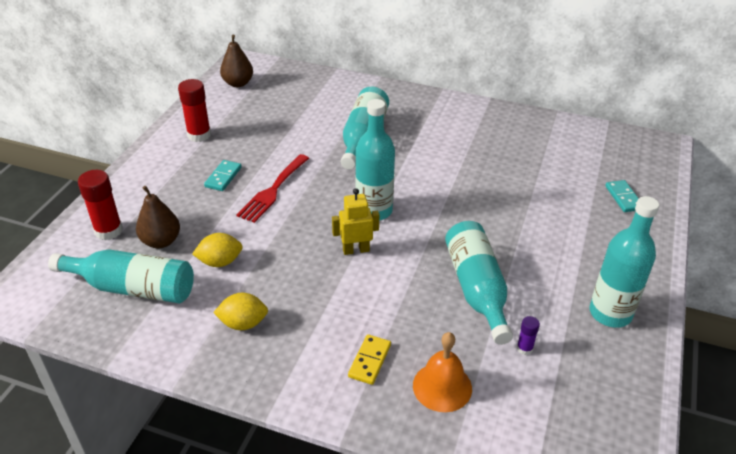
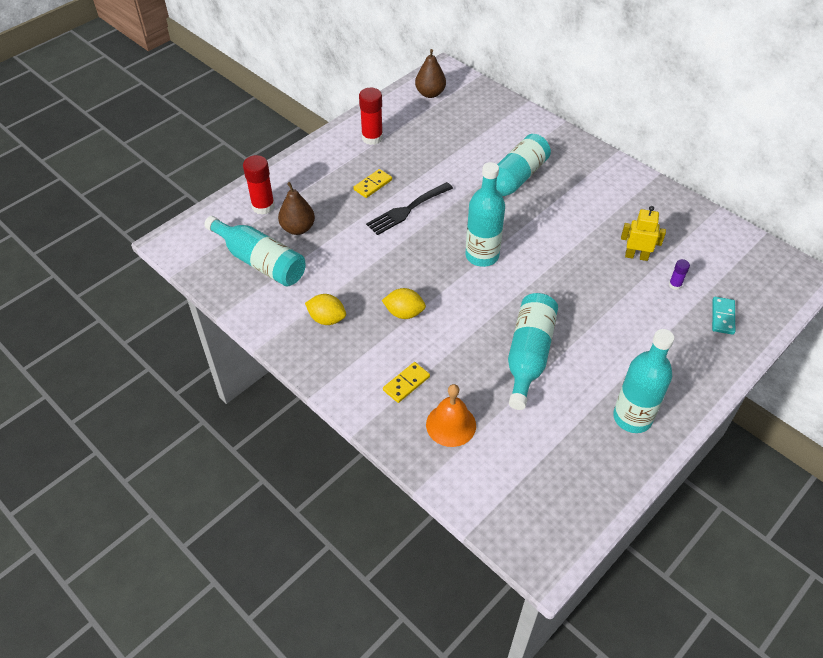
camera: 25 degrees right, 10 degrees up
(220, 262) = (334, 261): yellow lemon -> yellow lemon (404, 313)
(223, 177) = (372, 185): turquoise domino -> yellow domino
(272, 191) = (407, 210): red fork -> black fork
(356, 250) = (447, 286): yellow robot -> yellow robot (636, 256)
(524, 348) = (537, 419): purple glue stick -> purple glue stick (675, 285)

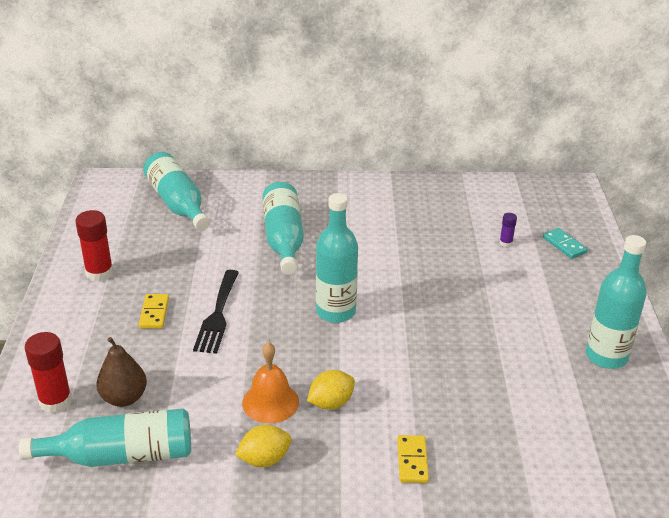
camera: 45 degrees left, 15 degrees down
(430, 93) = (111, 207): brown pear -> none
(451, 425) = (493, 465): orange bell -> orange bell (270, 402)
(528, 355) = (476, 364): turquoise bottle -> turquoise bottle (177, 203)
(636, 256) = (453, 239): yellow robot -> none

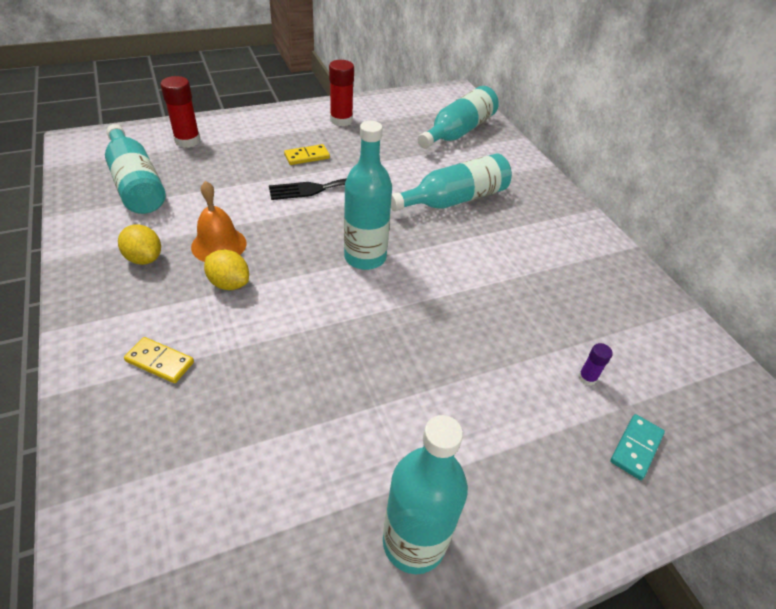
camera: 65 degrees right, 10 degrees up
(124, 398) = (200, 168): brown pear -> none
(412, 461) = (160, 361): yellow domino -> yellow domino turned 45 degrees clockwise

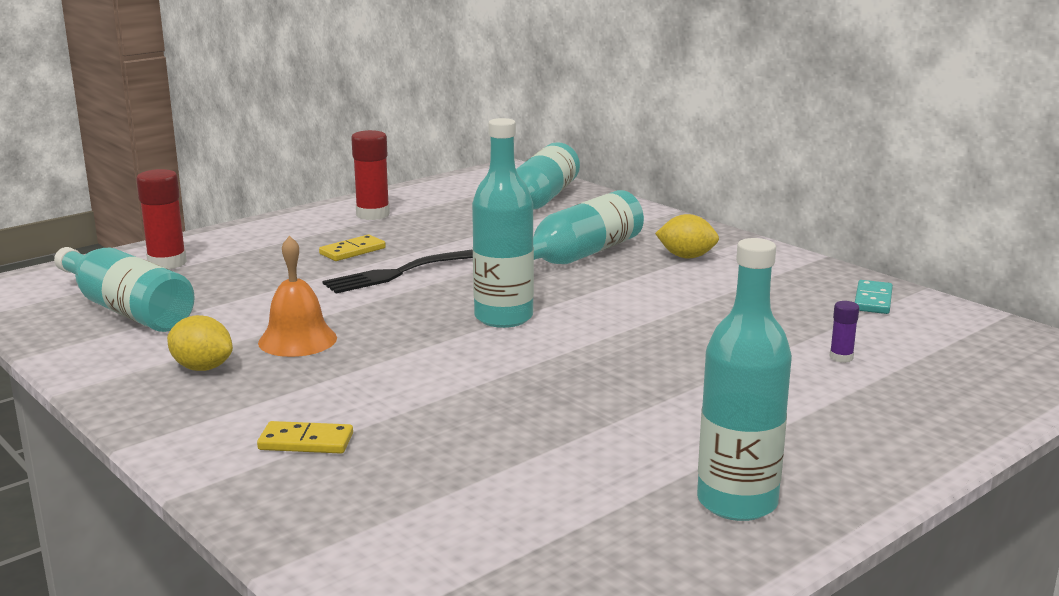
camera: 15 degrees left, 25 degrees down
(229, 283) = (341, 367): yellow lemon -> yellow lemon (686, 257)
(636, 447) = (929, 393): turquoise domino -> turquoise domino (872, 300)

